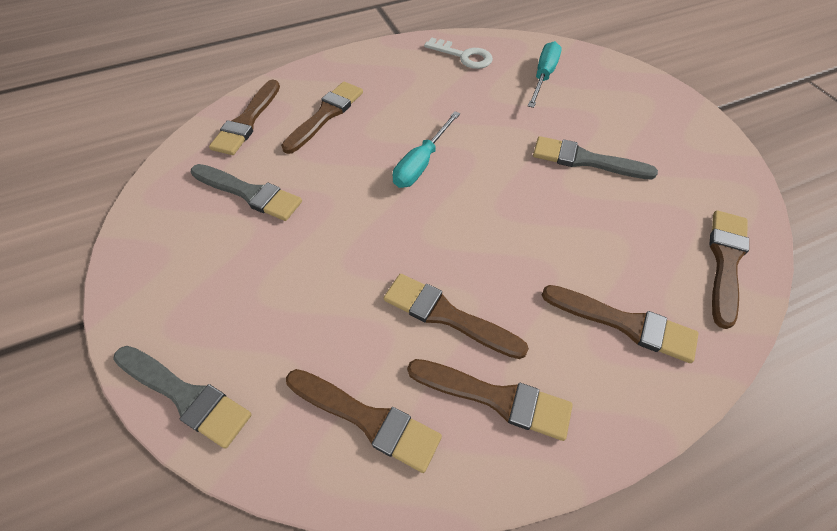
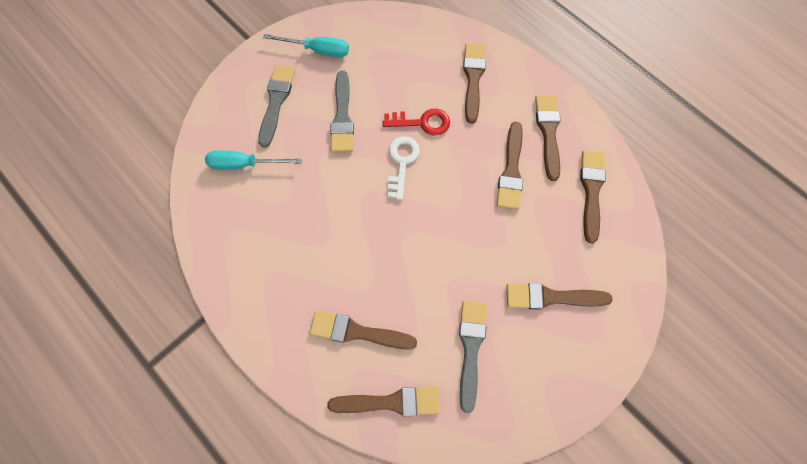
camera: 110 degrees left, 15 degrees up
(185, 395) = (630, 296): grey brush -> grey brush (276, 101)
(421, 163) = (388, 229): turquoise screwdriver -> turquoise screwdriver (317, 50)
(463, 56) = (230, 239): white key -> white key (402, 162)
(558, 235) = (422, 122): none -> red key
(725, 261) = (405, 32): brown brush -> brown brush (551, 297)

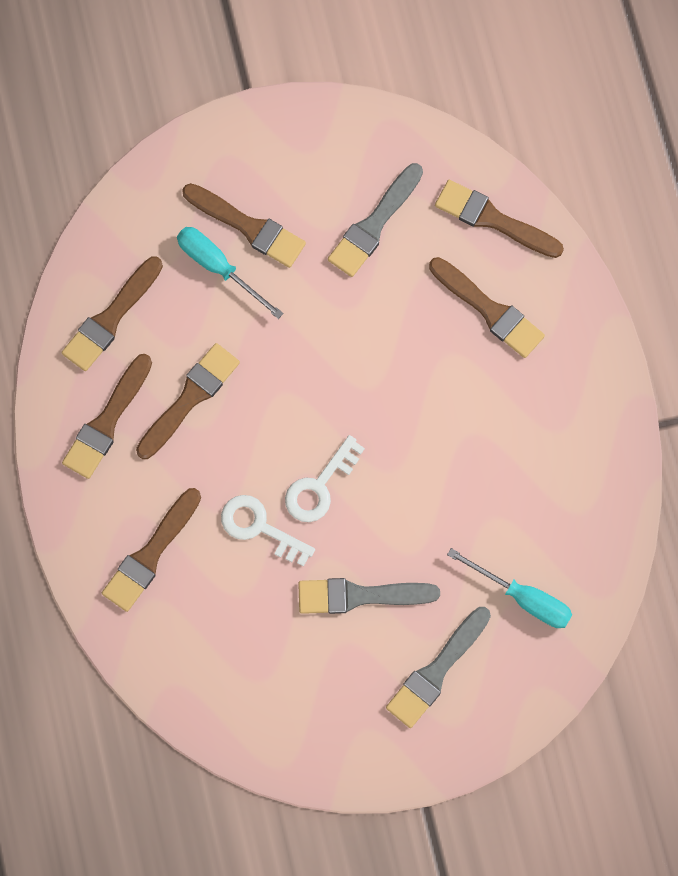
camera: 150 degrees left, 5 degrees up
(317, 50) = (337, 724): turquoise screwdriver -> turquoise screwdriver (218, 267)
(342, 117) = (360, 596): grey brush -> grey brush turned 120 degrees counterclockwise
(422, 122) = (260, 527): red key -> white key

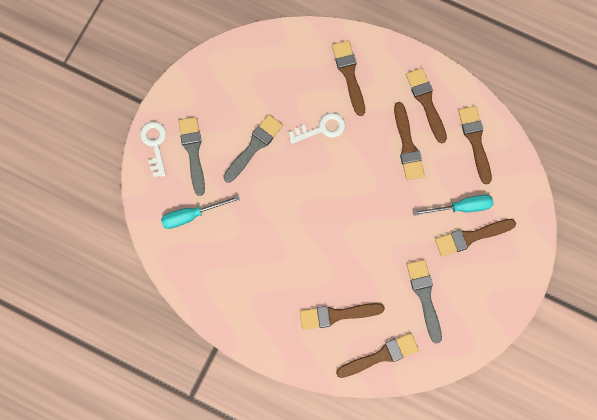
camera: 130 degrees right, 0 degrees up
(320, 486) = (318, 169): white key -> white key (155, 144)

